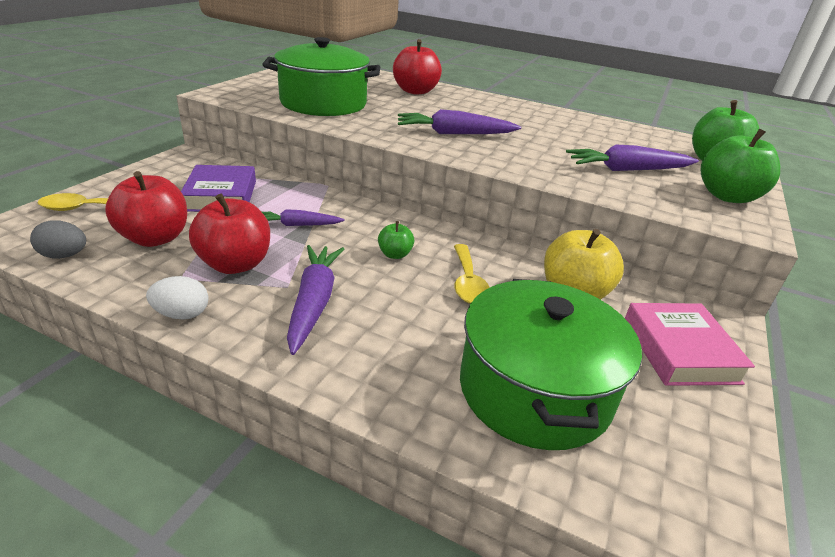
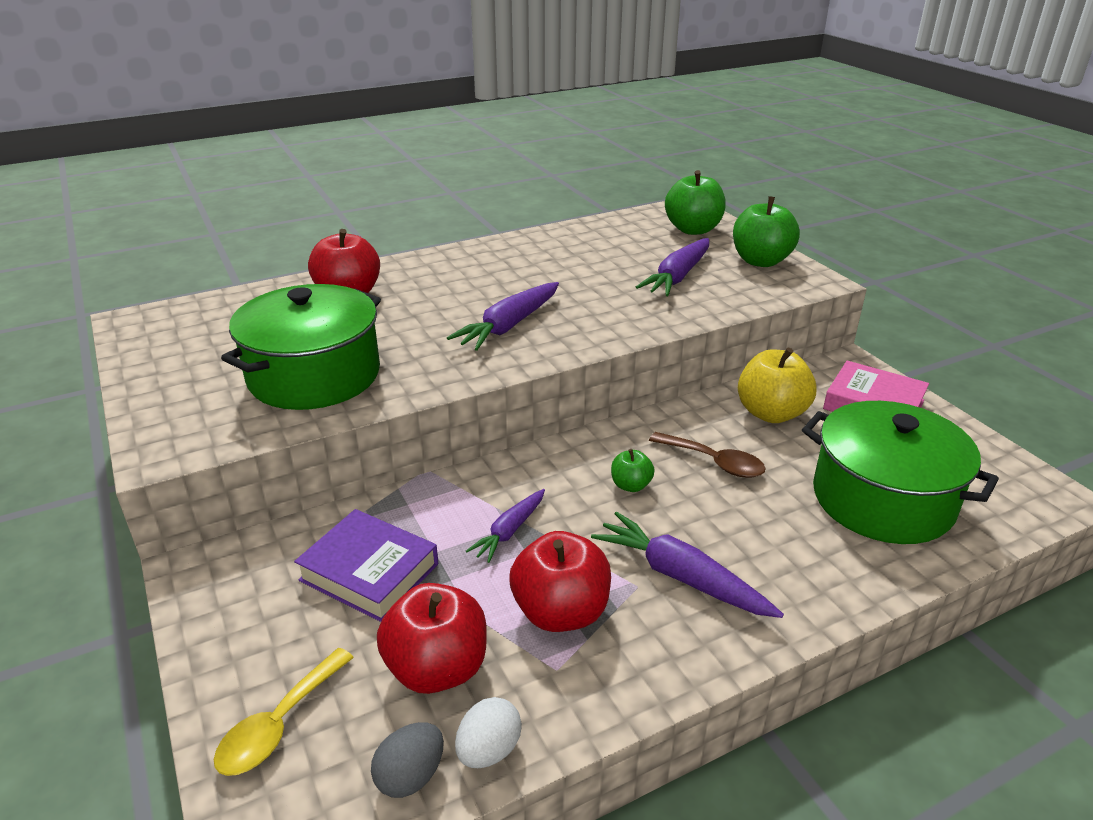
camera: 50 degrees left, 0 degrees up
(182, 314) = (638, 688): white egg -> white egg (489, 750)
(468, 283) = (714, 462): yellow spoon -> brown spoon

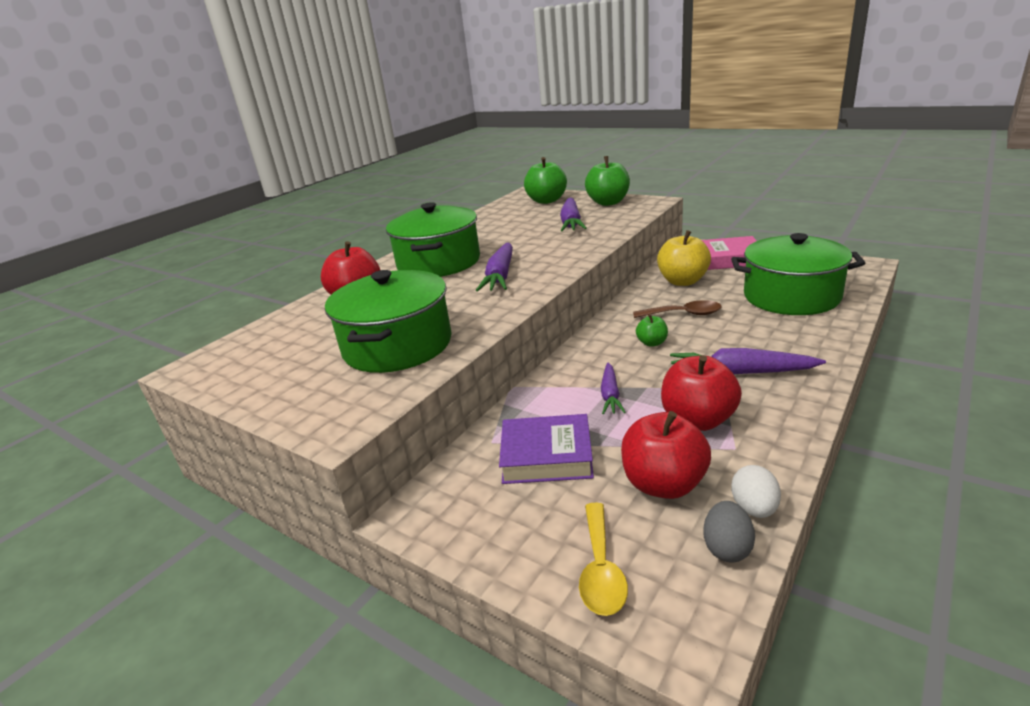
camera: 25 degrees left, 5 degrees down
(473, 279) = (438, 262): none -> green pot

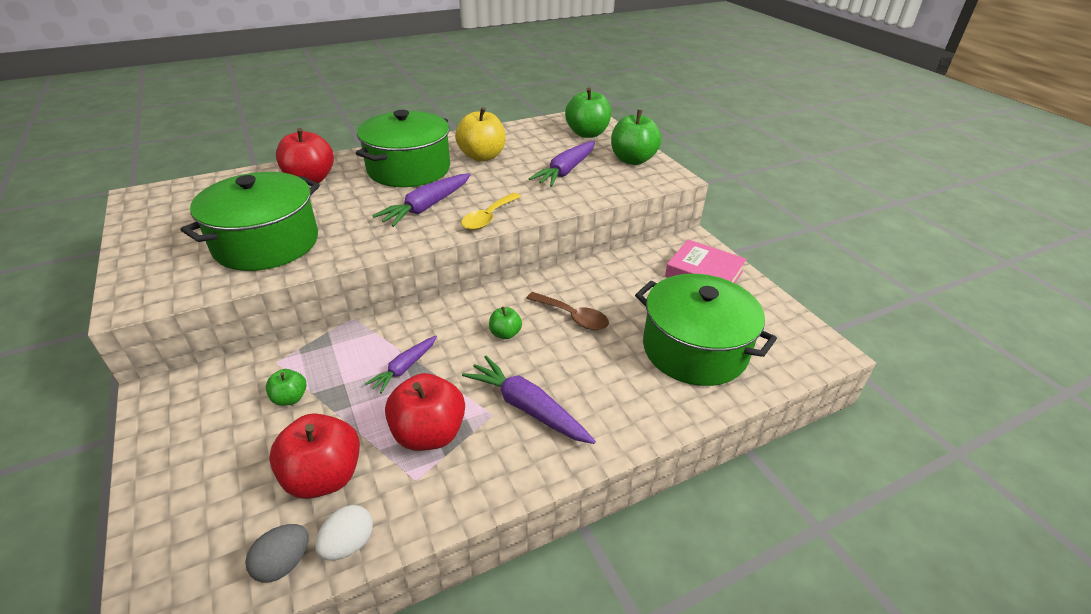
camera: 25 degrees right, 10 degrees up
(547, 456) = (290, 398): purple book -> green apple
(601, 569) = (192, 519): yellow spoon -> yellow spoon (488, 218)
(682, 281) = (624, 279): yellow apple -> yellow apple (482, 156)

